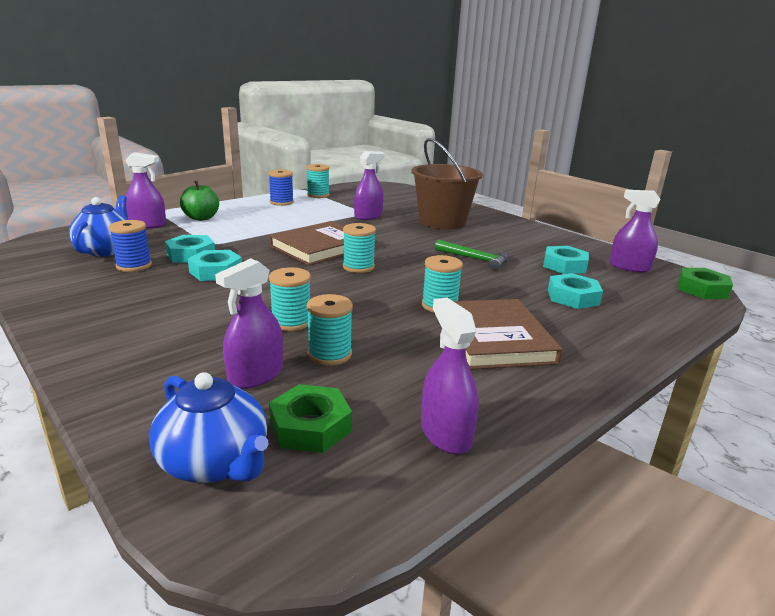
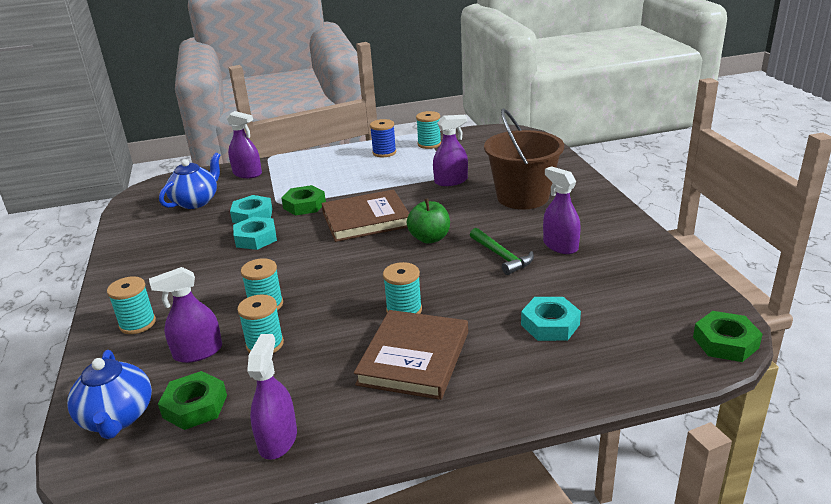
camera: 30 degrees right, 5 degrees up
(134, 265) = (202, 222): blue spool -> none
(201, 218) = (296, 169): green apple -> green apple (429, 238)
(242, 242) = (304, 205): none -> green nut
(358, 267) = (377, 250): turquoise spool -> turquoise spool (137, 324)
(564, 265) = (593, 280): turquoise nut -> none
(629, 267) = (671, 294): purple spray bottle -> purple spray bottle (560, 246)

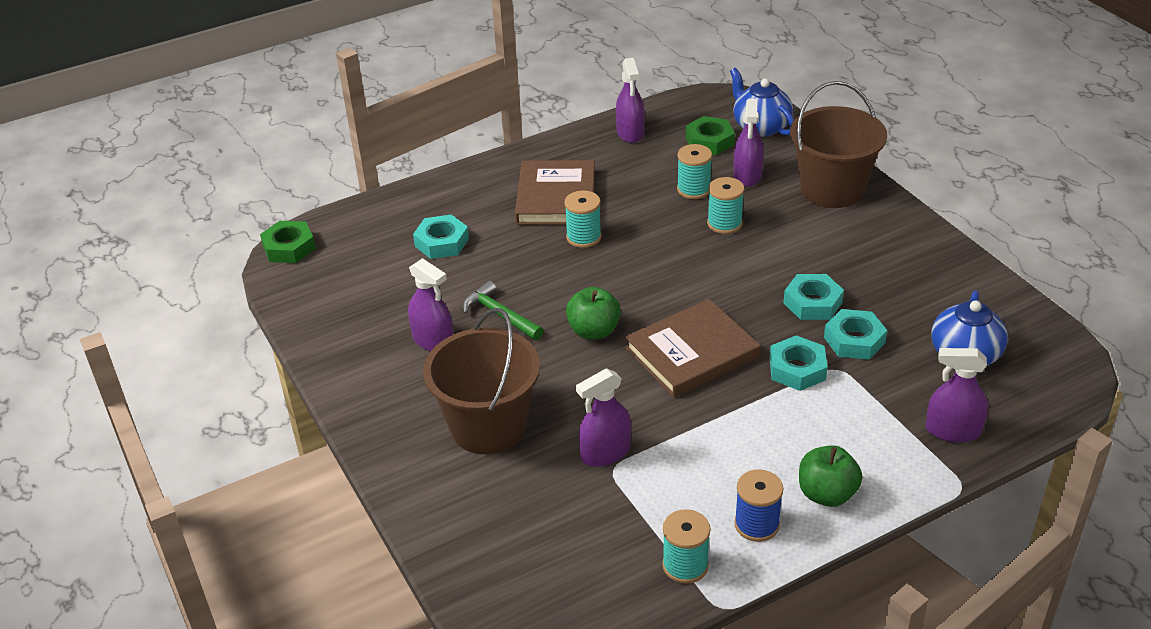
camera: 165 degrees right, 10 degrees up
(137, 324) = (832, 189): turquoise spool -> brown bucket
(198, 352) = (747, 175): purple spray bottle -> purple spray bottle turned 135 degrees clockwise
(304, 205) = (797, 369): green nut -> turquoise nut
(339, 159) = (826, 494): none -> green apple

